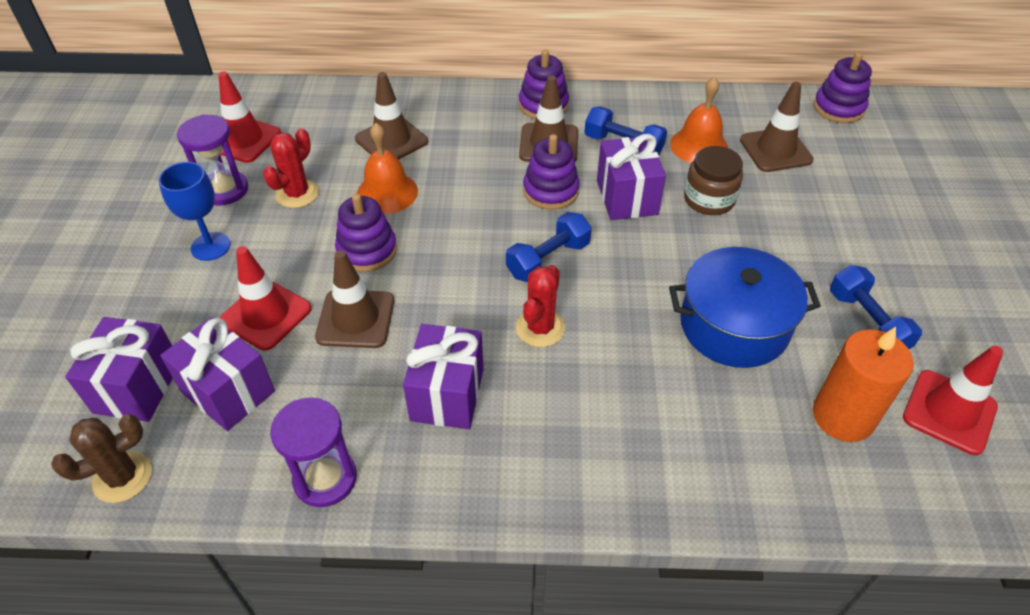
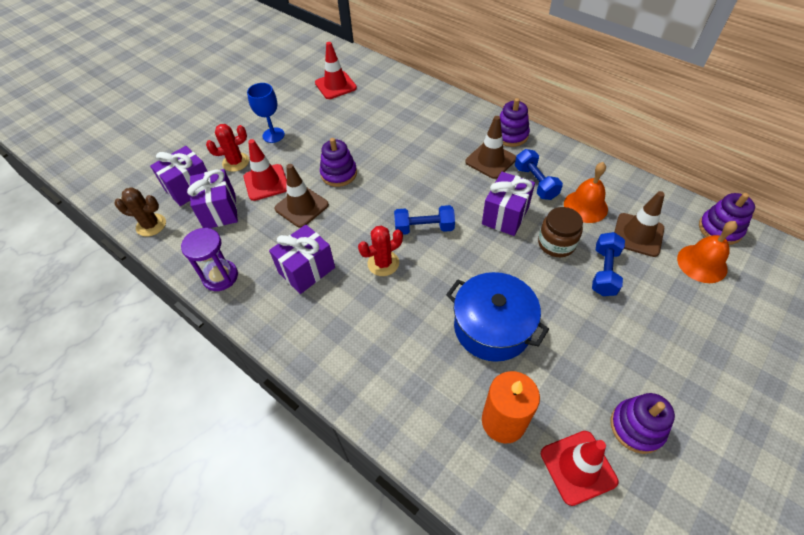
camera: 40 degrees right, 5 degrees up
(224, 190) = (304, 108): purple hourglass -> none
(297, 194) = (334, 126): red cactus -> red cactus (236, 162)
(387, 192) = (377, 147): orange bell -> orange bell (702, 263)
(391, 140) = (406, 118): brown traffic cone -> none
(550, 191) = (464, 189): purple stacking toy -> purple stacking toy (636, 427)
(867, 322) = (582, 378): blue dumbbell -> blue dumbbell (604, 271)

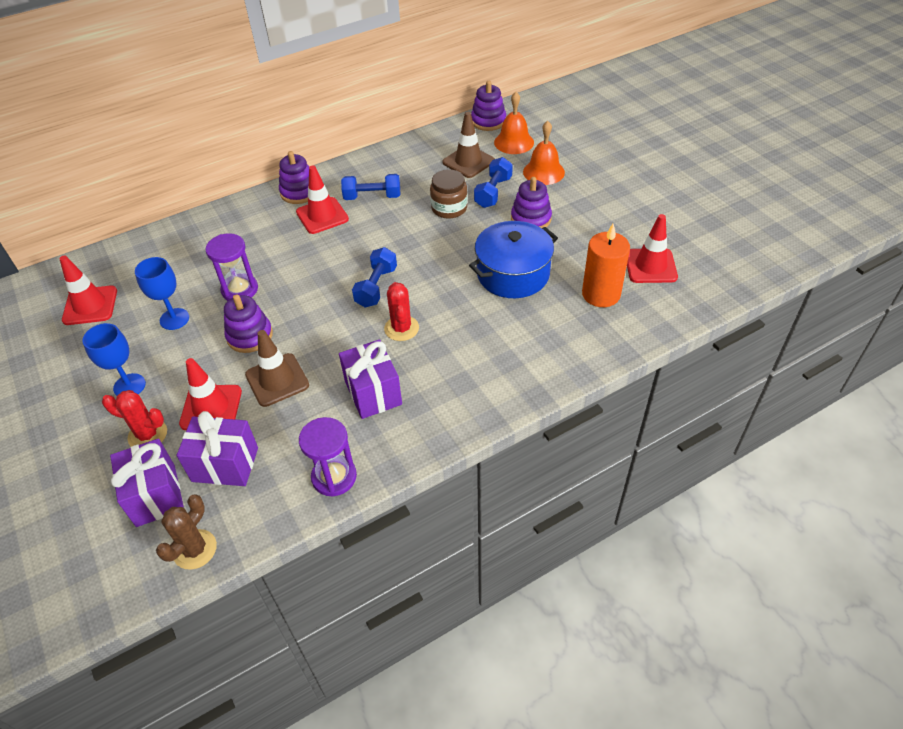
camera: 70 degrees left, 5 degrees down
(236, 162) = (147, 435): red cactus -> red cactus turned 75 degrees counterclockwise
(339, 128) = (174, 319): none -> blue goblet
(382, 148) = (240, 290): none -> purple hourglass
(490, 160) = (322, 216): brown traffic cone -> red traffic cone
(505, 215) = (398, 228): purple gift -> none
(585, 206) = (420, 178): orange bell -> orange bell (543, 172)
(604, 271) = (493, 192): blue dumbbell -> blue dumbbell turned 75 degrees clockwise
(636, 427) = (631, 226): purple stacking toy -> purple stacking toy (531, 219)

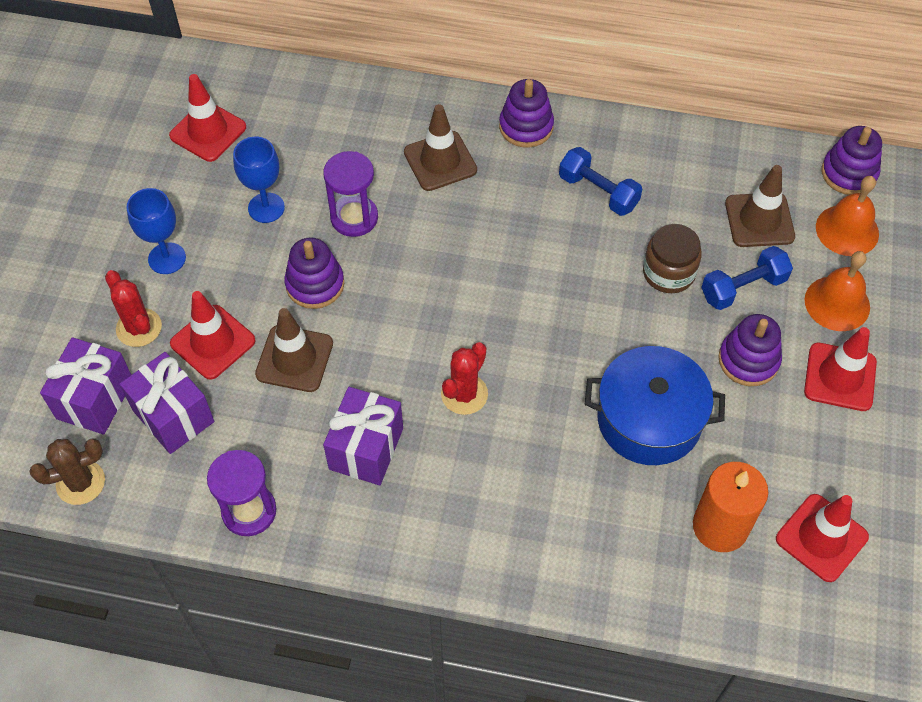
camera: 40 degrees right, 10 degrees up
(265, 234) = (440, 161): none -> brown traffic cone
(322, 216) = (520, 179): red traffic cone -> red traffic cone (840, 377)
(376, 287) = (488, 320): blue dumbbell -> none

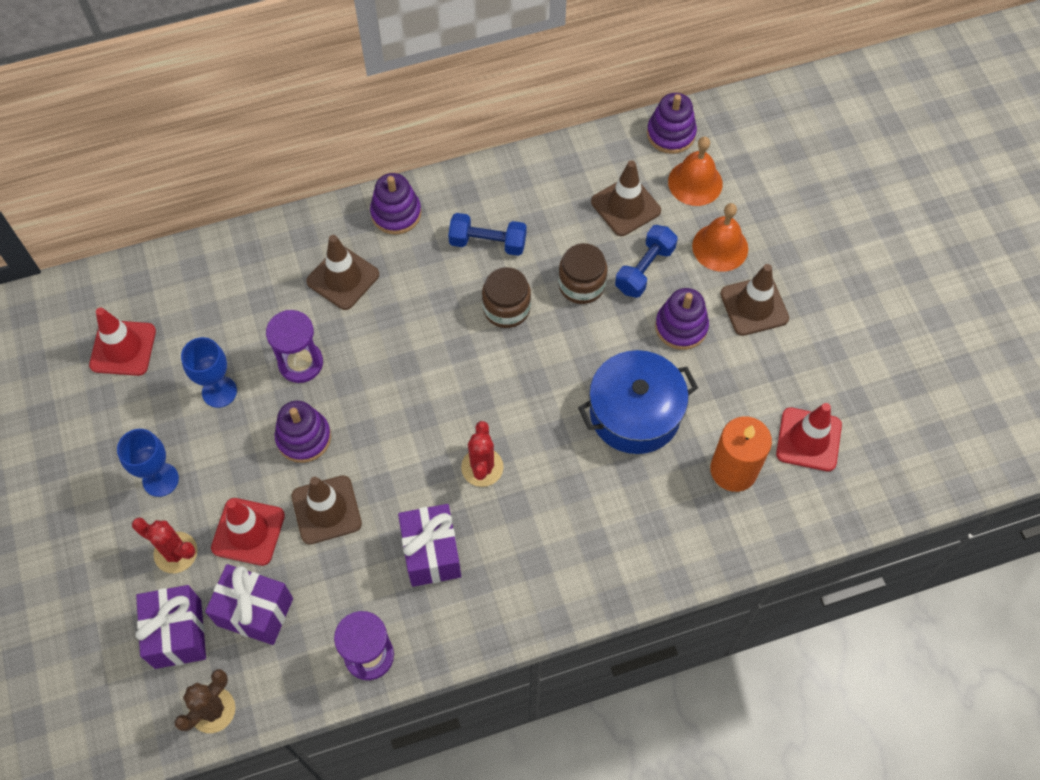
camera: 30 degrees left, 5 degrees up
(579, 260) = (506, 308): none -> brown jar
(840, 377) = (754, 306): red traffic cone -> brown traffic cone

